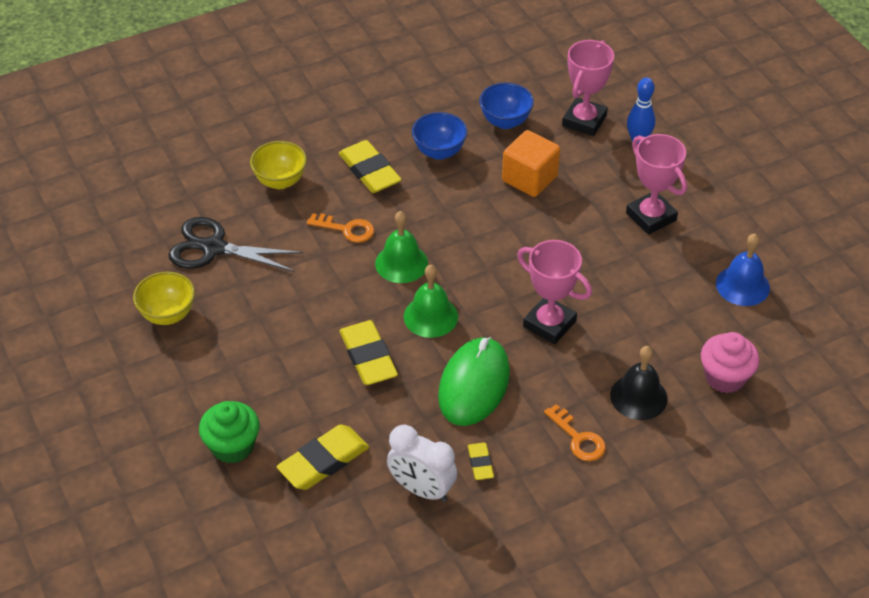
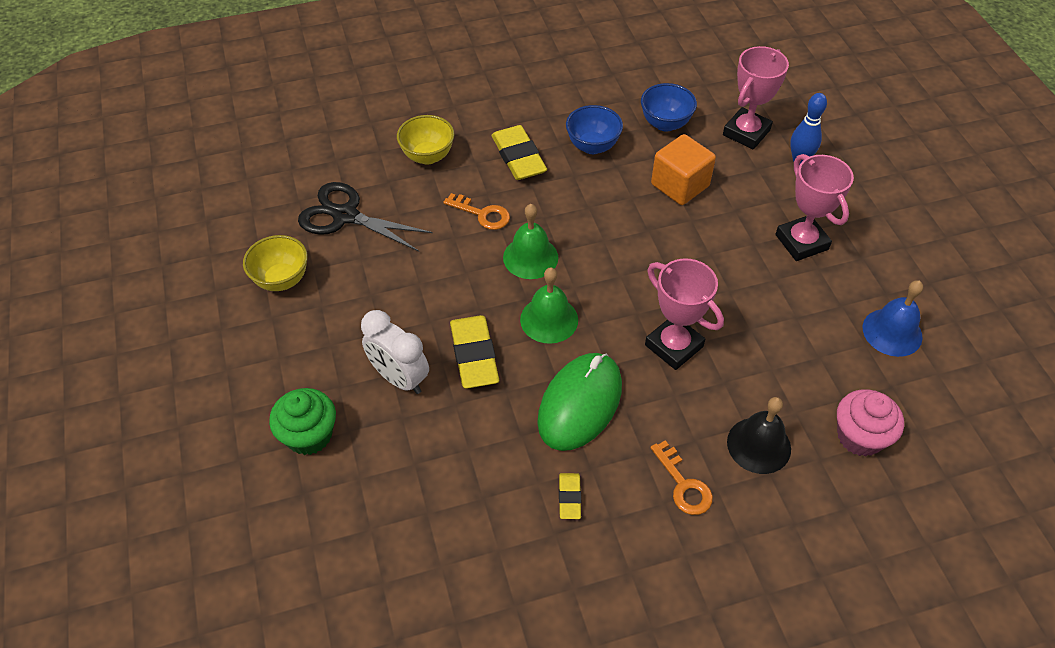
camera: 10 degrees right, 5 degrees up
(323, 461) = (400, 468): yellow eraser -> none
(422, 489) = (499, 519): white clock -> white clock (399, 378)

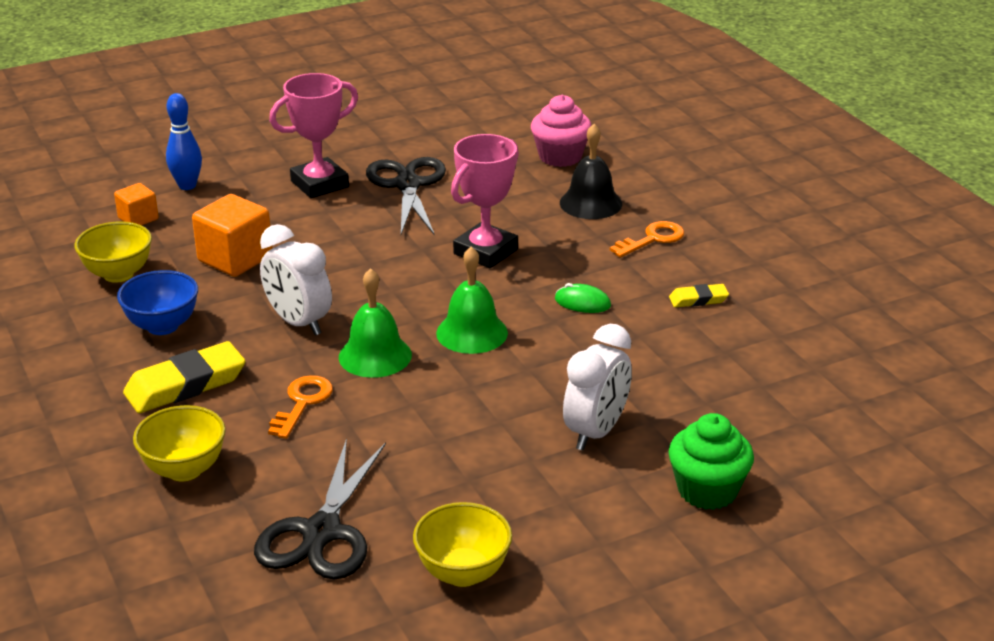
camera: 100 degrees left, 20 degrees down
(474, 355) = (542, 380): yellow eraser -> none
(580, 403) = (582, 302): green mouse -> green mouse, size x0.43
(583, 217) = (299, 323): none -> white clock
(665, 124) = (118, 274): blue bowl -> yellow bowl
(746, 132) = (138, 219): pink trophy -> orange cube
(798, 303) = (408, 185): none -> black scissors
(892, 332) = (432, 140): blue bell -> none

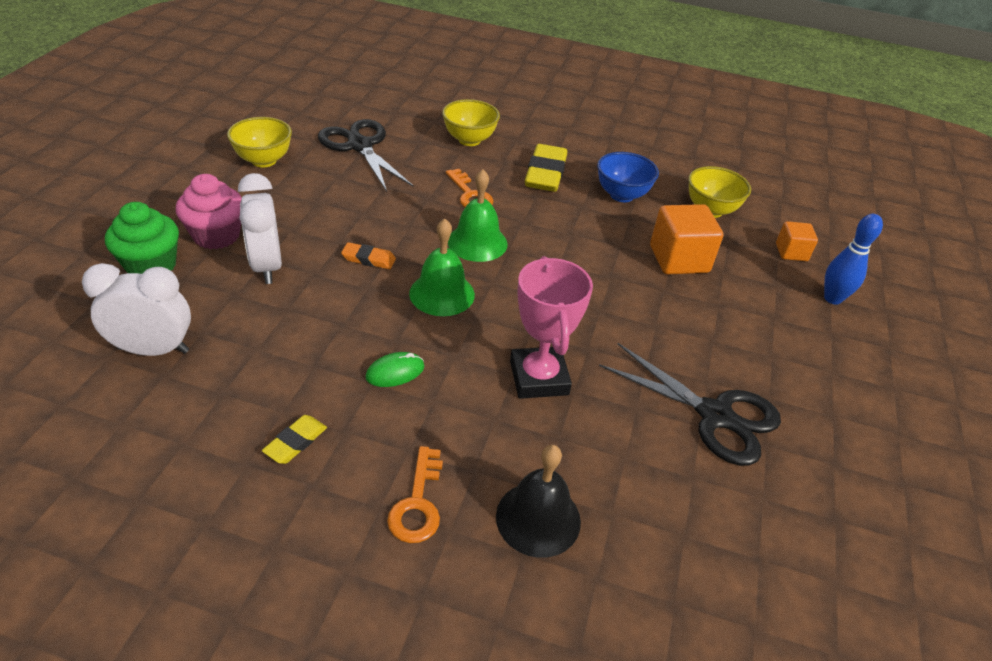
camera: 130 degrees right, 10 degrees up
(299, 323) = (557, 238): white clock -> white clock (154, 350)
(320, 184) = (770, 365): pink trophy -> none
(494, 391) = (368, 259): none -> orange eraser
(560, 157) = (669, 585): pink cupcake -> pink cupcake (216, 235)

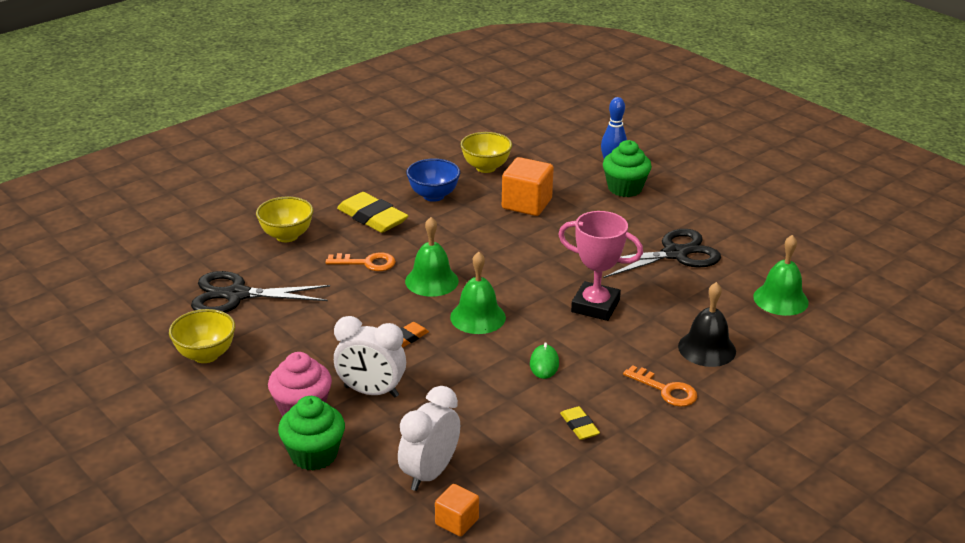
camera: 55 degrees left, 10 degrees down
(725, 570) = (780, 299): none -> green bell
(791, 252) = (557, 158): orange cube -> orange cube (457, 522)
(800, 324) = (625, 188): none -> green cupcake

